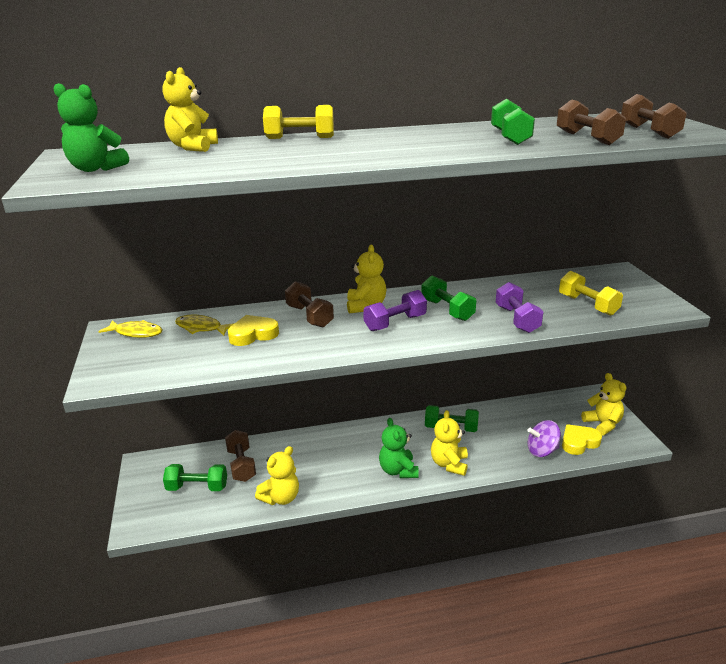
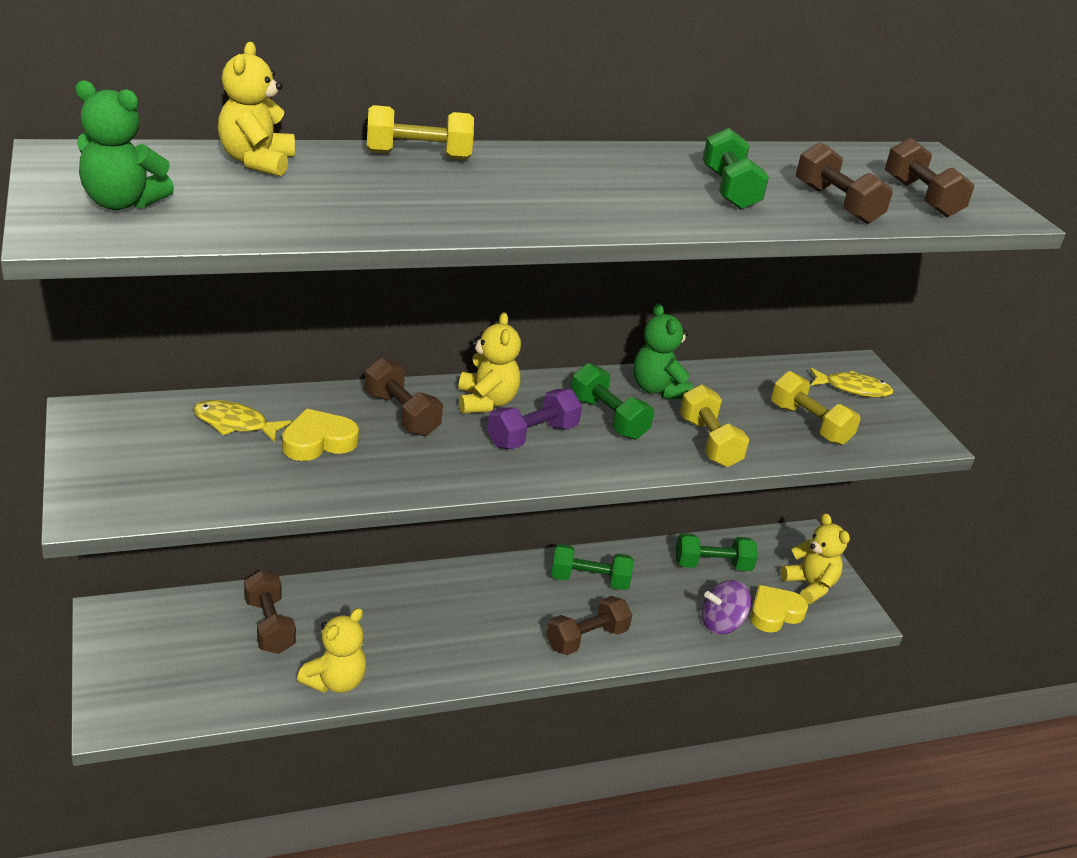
camera: 10 degrees left, 5 degrees up
(136, 333) = (131, 425): yellow fish -> yellow fish (853, 389)
(197, 487) = (203, 660): green dumbbell -> green dumbbell (712, 565)
(398, 470) = (511, 645): green teddy bear -> green teddy bear (657, 389)
(449, 464) = (586, 639): yellow teddy bear -> brown dumbbell
(517, 319) = (709, 442): purple dumbbell -> yellow dumbbell

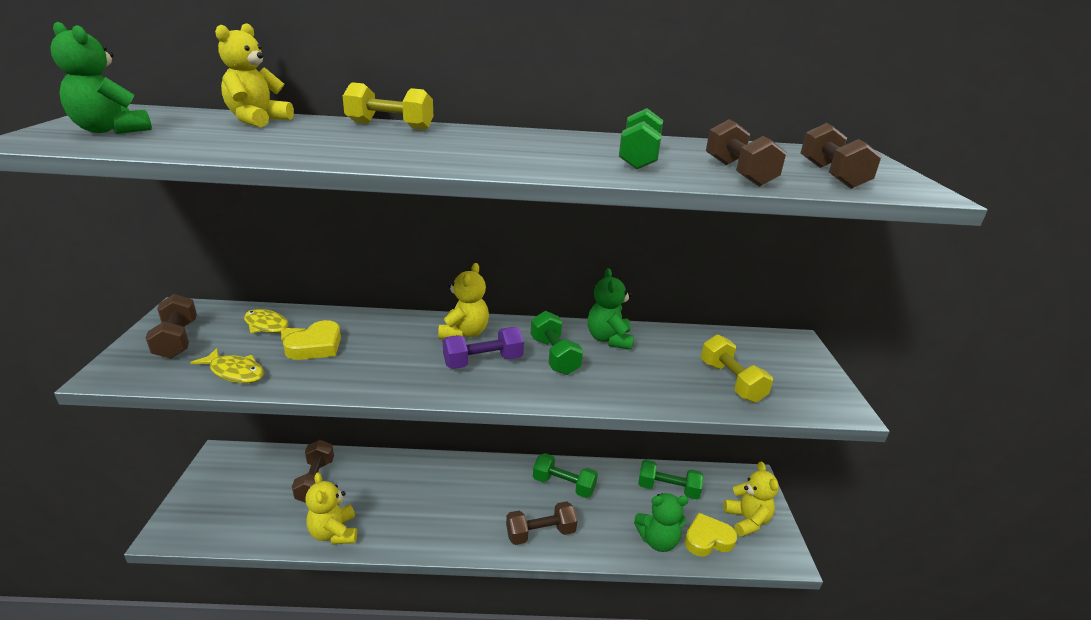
camera: 20 degrees right, 5 degrees down
(318, 442) = (316, 346): yellow heart -> yellow heart turned 135 degrees clockwise
(335, 681) = (334, 533): yellow teddy bear -> yellow teddy bear turned 105 degrees clockwise
(401, 414) = (393, 334): brown dumbbell -> brown dumbbell (177, 340)
(709, 442) = (631, 385): yellow dumbbell -> none
(721, 624) = (658, 540): purple spinning top -> green teddy bear
(853, 389) = (784, 358): yellow fish -> yellow fish (235, 372)

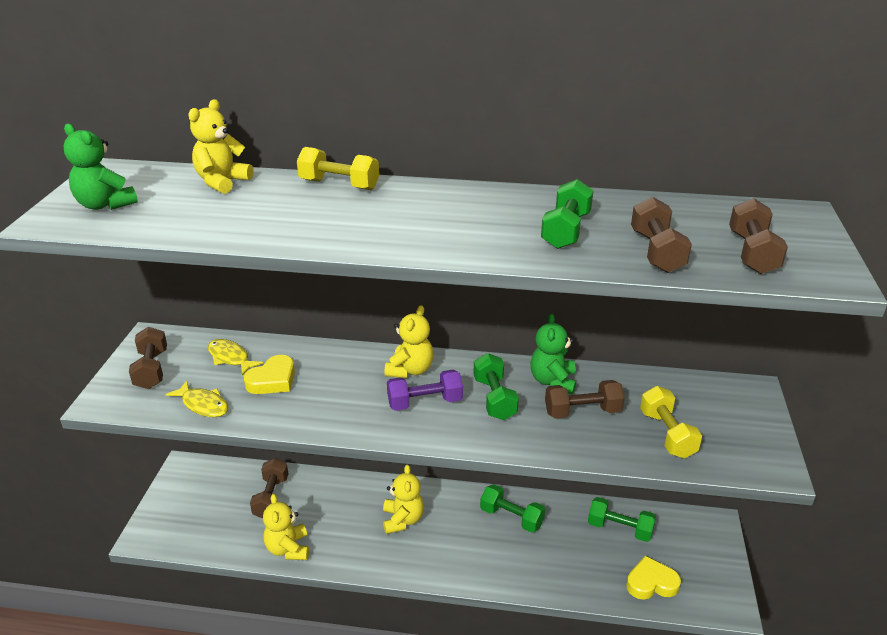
camera: 10 degrees right, 5 degrees up
(540, 533) = (482, 564): brown dumbbell -> brown dumbbell (582, 412)
(658, 540) = (599, 580): green teddy bear -> none
(747, 520) = (697, 567): yellow teddy bear -> yellow teddy bear (402, 520)

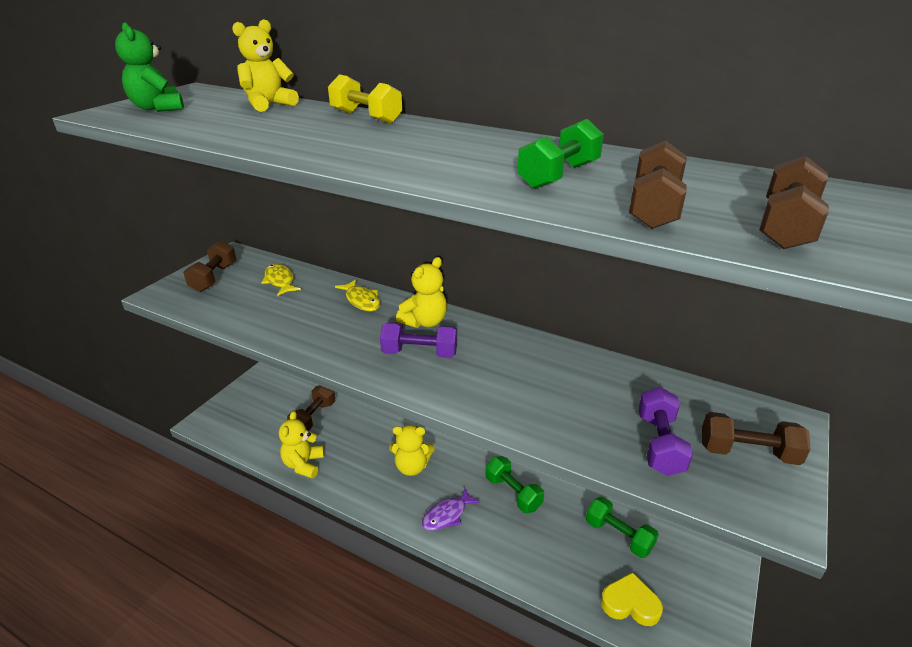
camera: 20 degrees right, 0 degrees up
(203, 405) = (231, 313): yellow fish -> yellow fish (362, 300)
(272, 380) = (300, 305): yellow heart -> none
(402, 520) = (412, 467): yellow teddy bear -> yellow teddy bear turned 75 degrees clockwise
(460, 555) = (447, 515): none -> purple fish
(494, 398) = (489, 364): green dumbbell -> none
(553, 381) = (558, 362): green teddy bear -> none
(582, 412) = (574, 398): brown dumbbell -> brown dumbbell (747, 452)
(667, 434) = (659, 444): yellow dumbbell -> purple dumbbell

